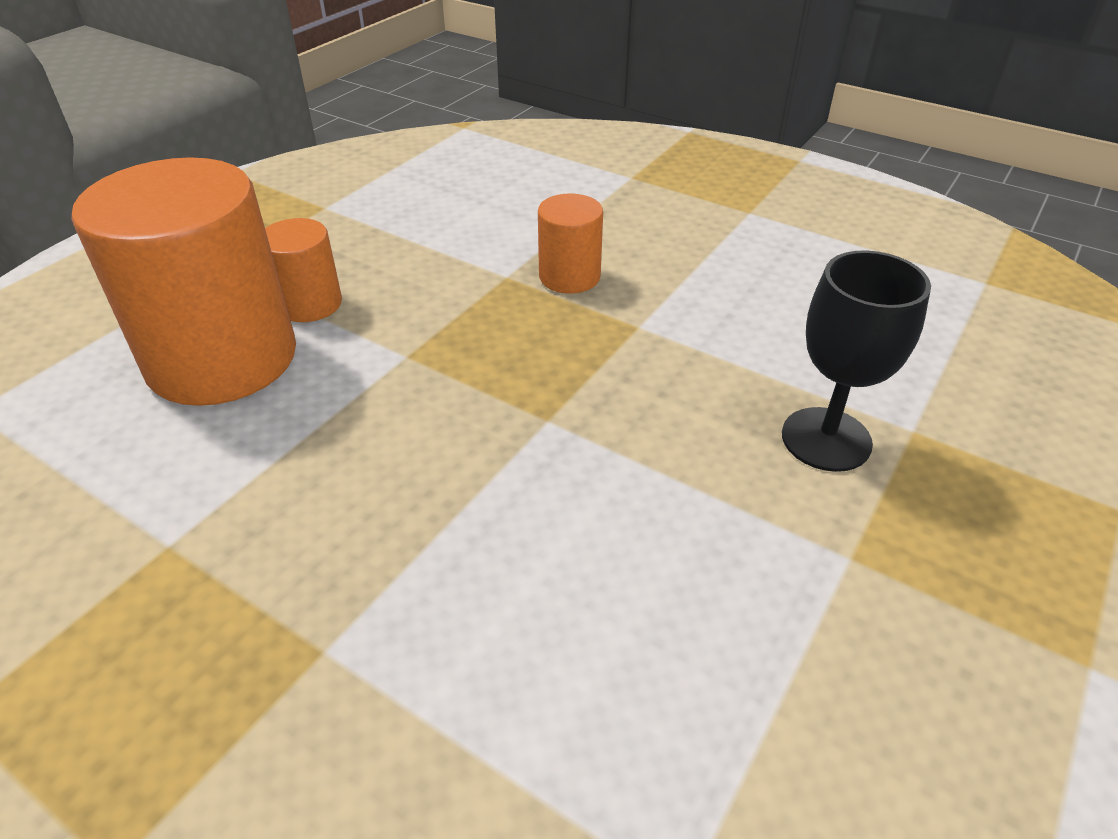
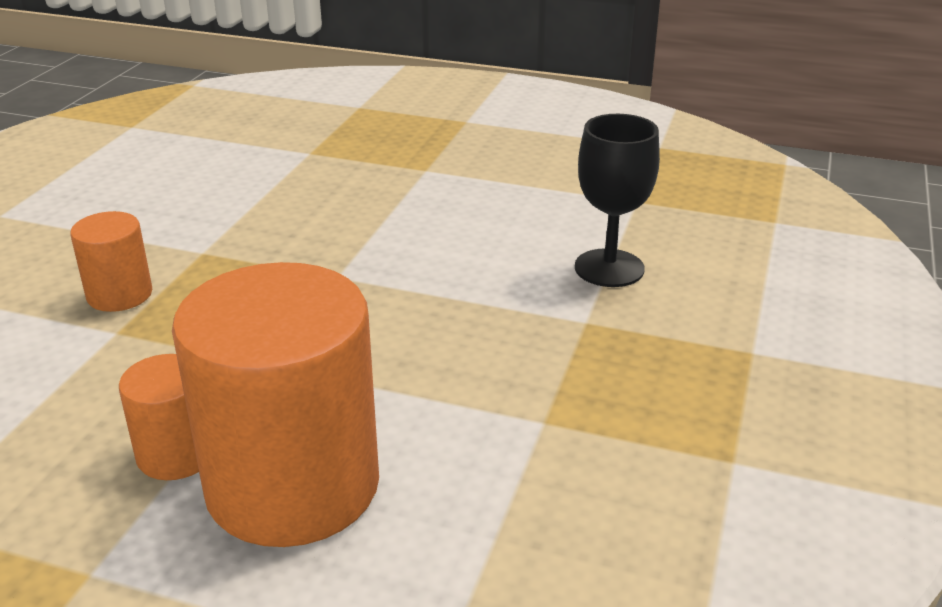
camera: 105 degrees left, 10 degrees down
(826, 439) = (327, 177): black goblet -> black goblet (609, 268)

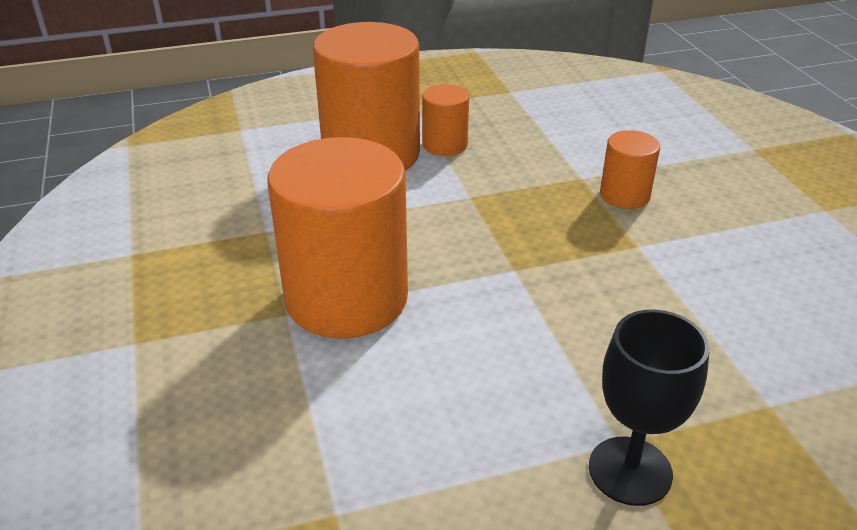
camera: 145 degrees right, 5 degrees up
(517, 311) = (346, 298): none -> orange cylinder
(609, 268) = (301, 380): black goblet -> black goblet (630, 471)

